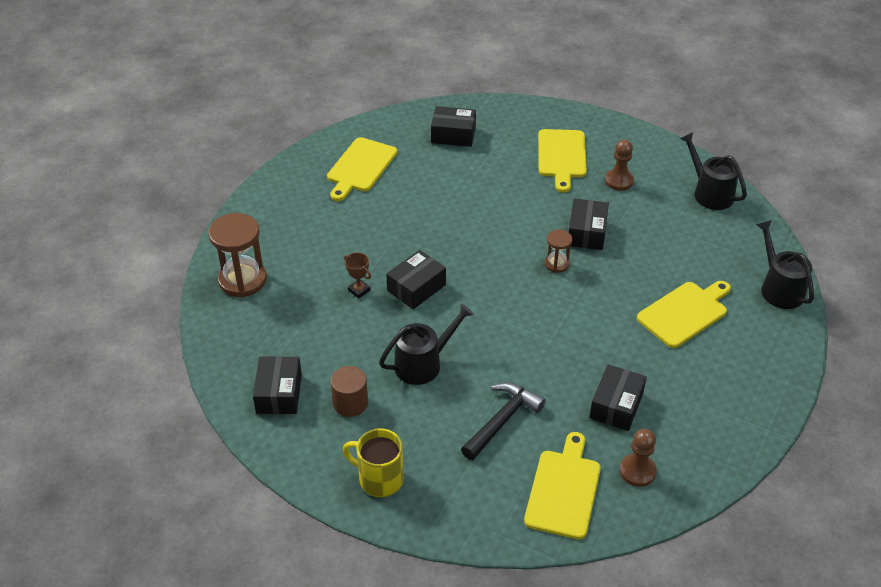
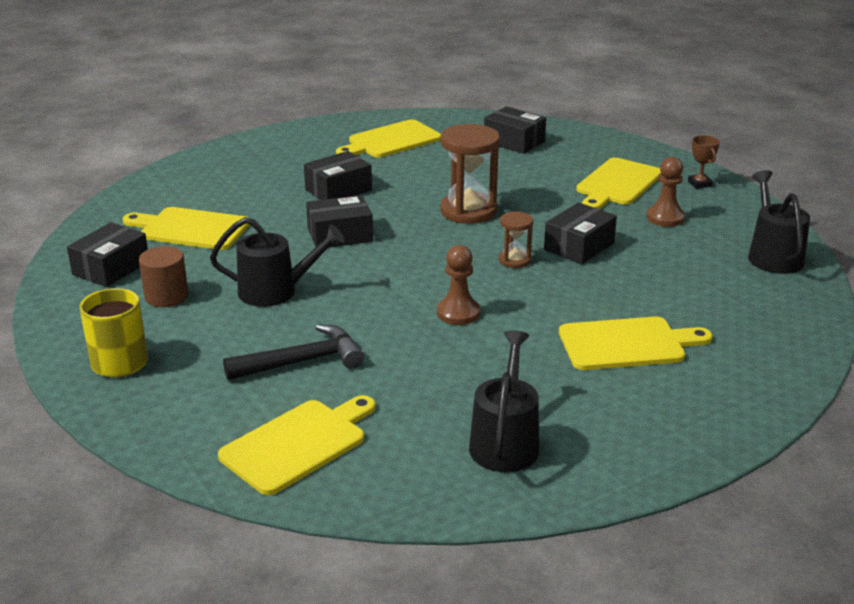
camera: 30 degrees right, 15 degrees down
(242, 280) = (183, 184): brown hourglass -> brown hourglass (468, 211)
(298, 327) = (190, 229): none -> yellow cutting board
(359, 290) = (281, 221): brown trophy -> brown trophy (699, 184)
(616, 405) = (447, 394): black box -> black box (338, 190)
(637, 471) = (405, 460): brown pawn -> brown pawn (458, 313)
(779, 288) = (782, 361): black watering can -> black watering can (505, 442)

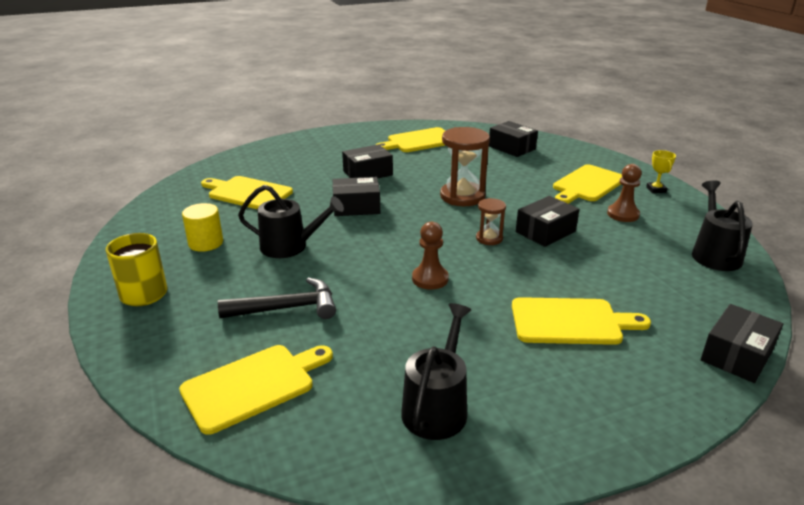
camera: 10 degrees right, 0 degrees up
(111, 268) = (176, 217): black box -> black box (736, 355)
(166, 296) = (206, 243): brown cylinder -> yellow cylinder
(699, 184) = (656, 189): brown trophy -> yellow trophy

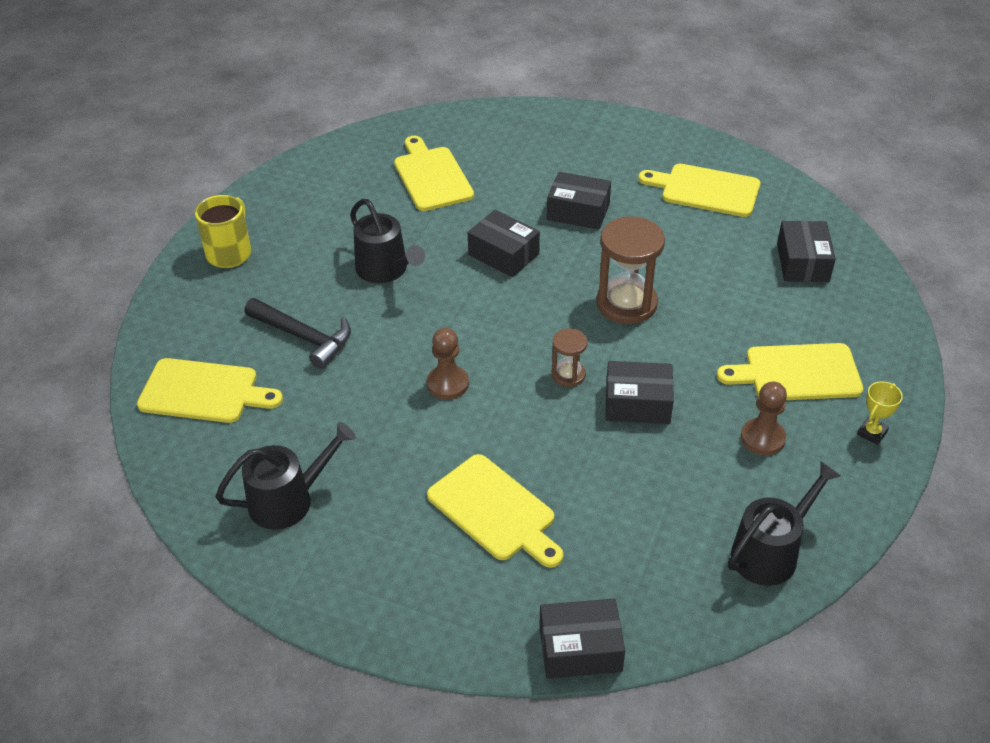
camera: 45 degrees right, 15 degrees up
(206, 243) = (328, 223): yellow cylinder -> none

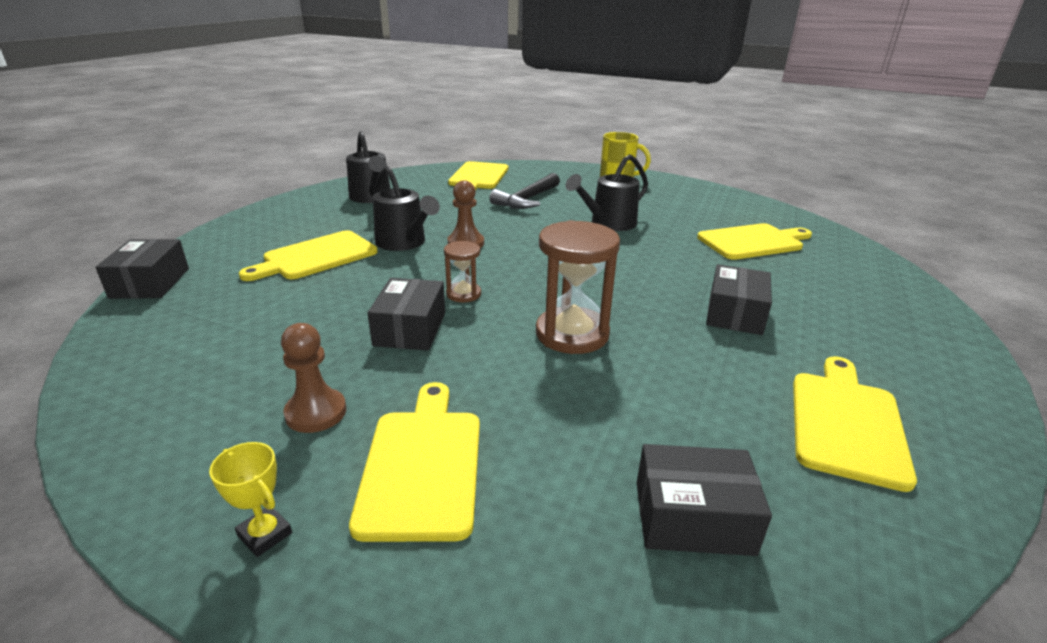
camera: 90 degrees right, 15 degrees down
(503, 254) = (643, 270): black box -> none
(770, 552) = (146, 395): black watering can -> black watering can (404, 243)

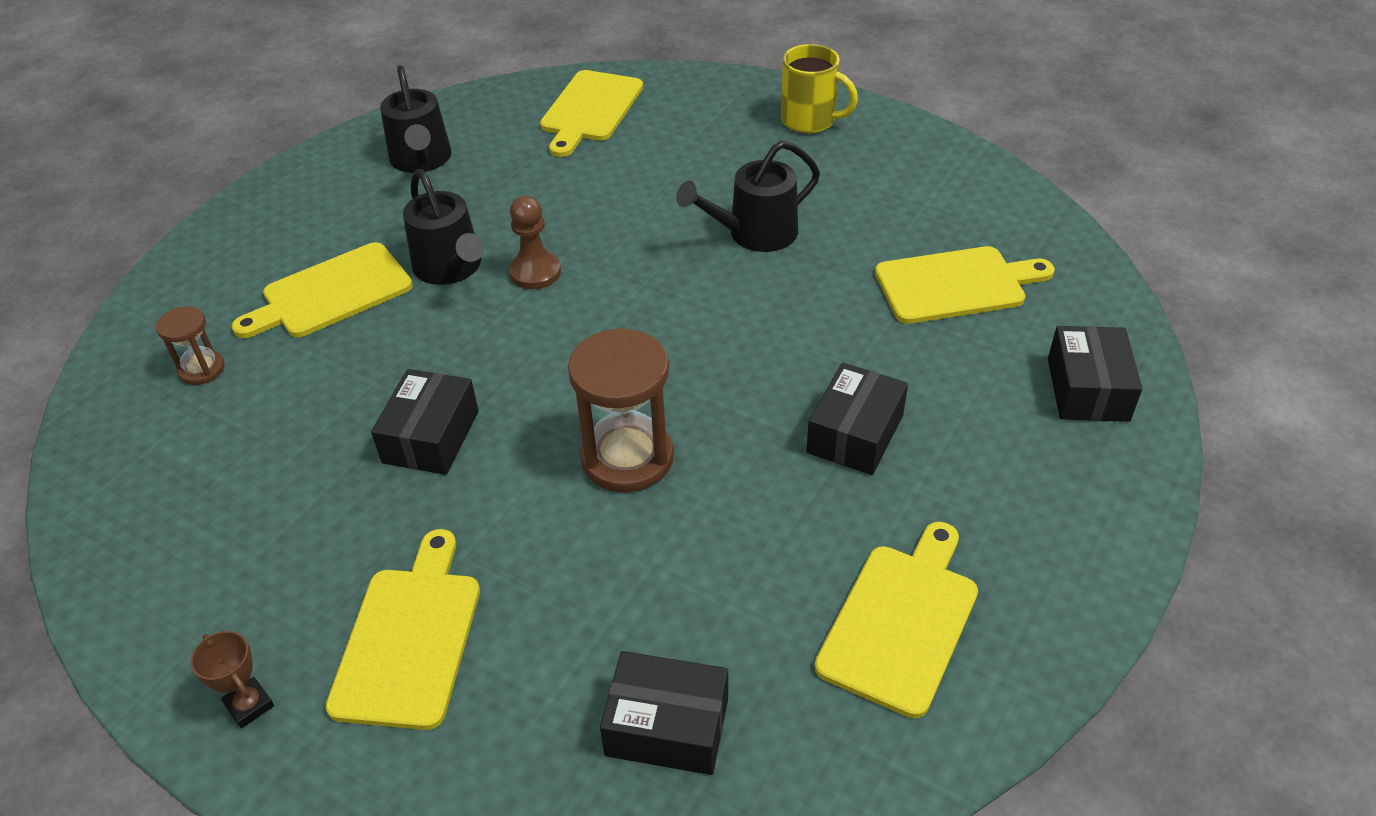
camera: 10 degrees right, 15 degrees up
(150, 283) = (127, 336): black box -> black box (1087, 389)
(265, 534) = (249, 705): yellow trophy -> brown trophy
(316, 412) = (308, 560): brown pawn -> none
(463, 294) = (509, 377): brown hourglass -> brown hourglass (202, 369)
(527, 200) = (650, 171): black hammer -> none

